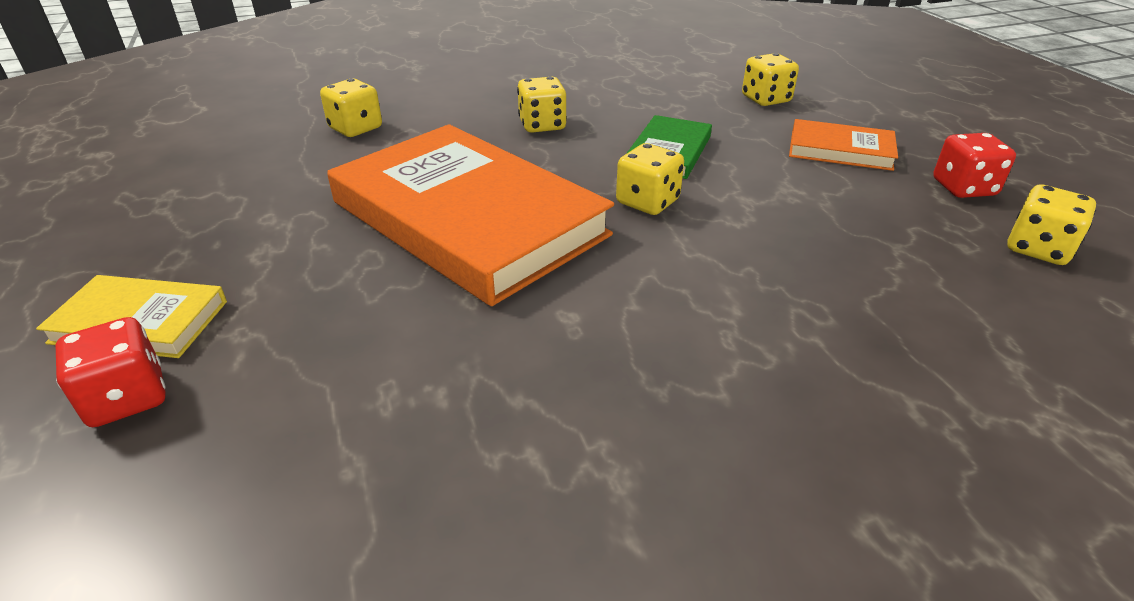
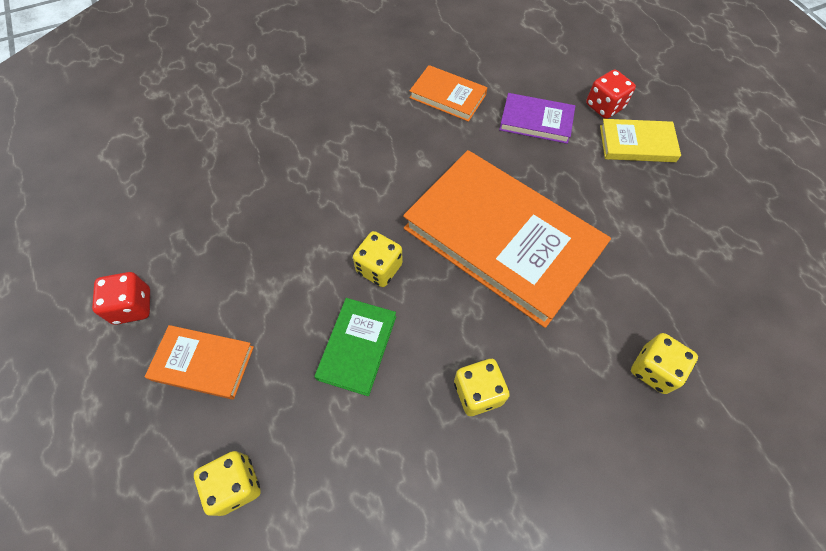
camera: 175 degrees right, 25 degrees up
(306, 376) = (536, 121): none -> purple book
(486, 450) = (448, 96): none -> orange book
(1038, 249) = (133, 235): yellow dice -> none

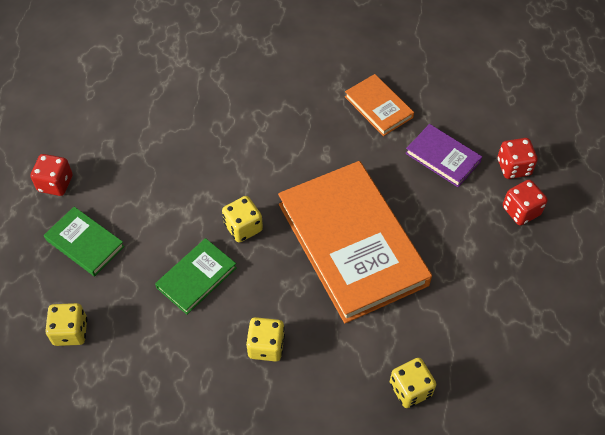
camera: 25 degrees right, 5 degrees down
(203, 363) = (85, 243): orange book -> green book
(637, 143) = (521, 211): yellow book -> red dice

